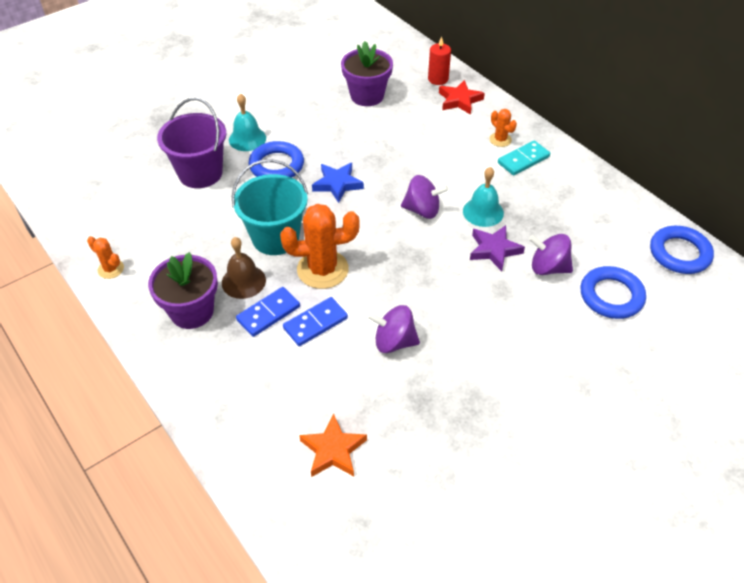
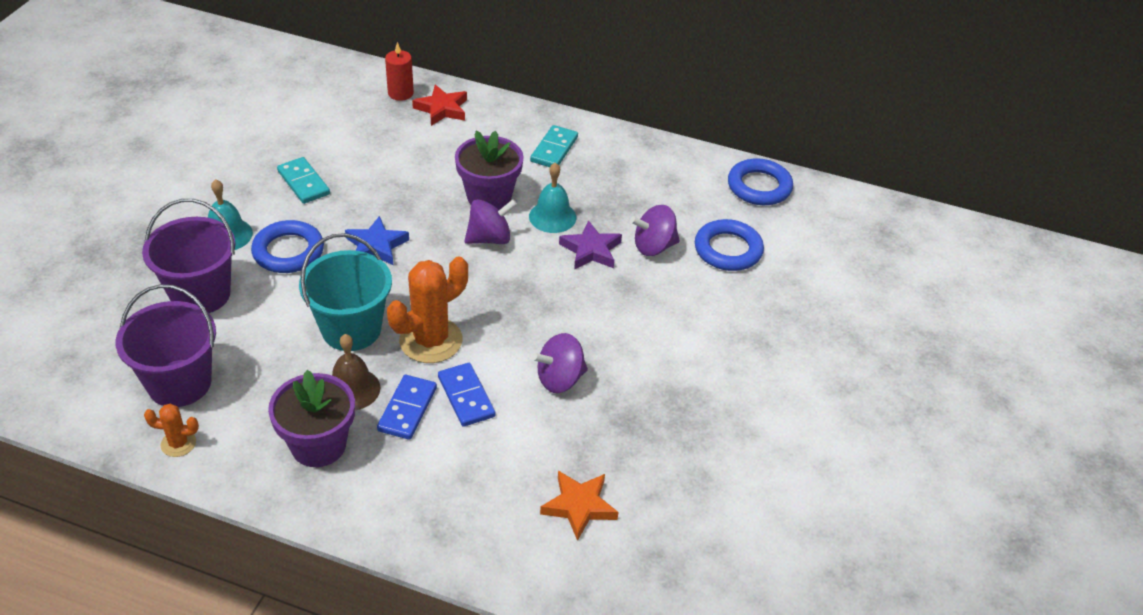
camera: 35 degrees left, 5 degrees down
(142, 228) = (179, 383): none -> purple bucket
(315, 323) = (466, 397): blue domino -> blue domino turned 45 degrees counterclockwise
(323, 120) = (303, 183): none -> turquoise domino
(367, 96) = (333, 138): purple flower pot -> purple flower pot (489, 196)
(500, 140) = (515, 136): orange cactus -> none

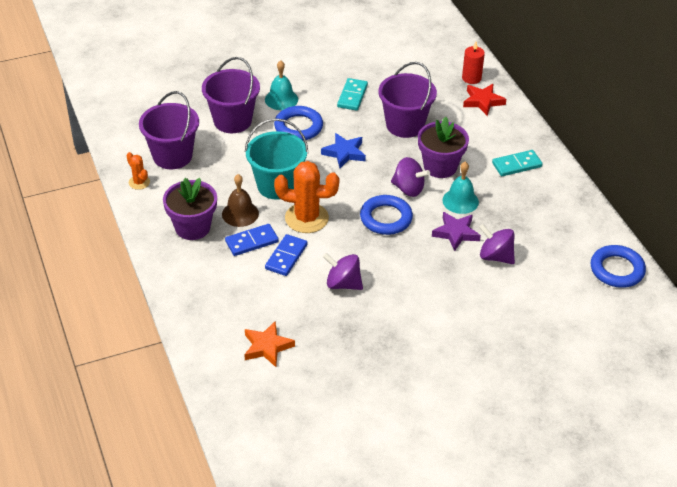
camera: 50 degrees right, 0 degrees up
(399, 178) = (405, 125): none -> purple bucket
(728, 250) = (538, 289): blue ring -> blue ring (386, 218)

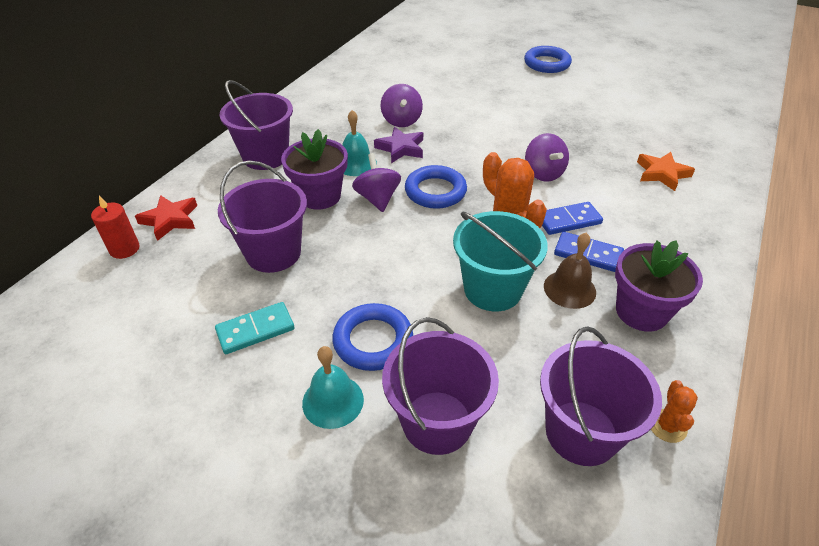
camera: 130 degrees left, 0 degrees up
(344, 153) = (375, 271): blue star -> none
(516, 165) = (265, 156): turquoise domino -> purple bucket
(617, 270) = (344, 73): blue ring -> blue ring (547, 63)

